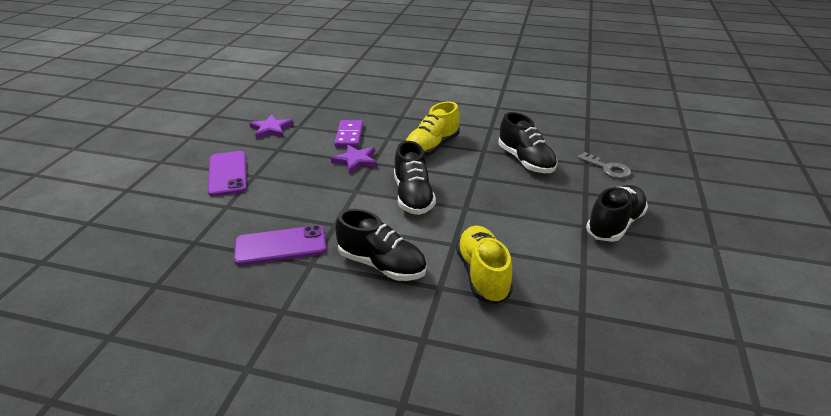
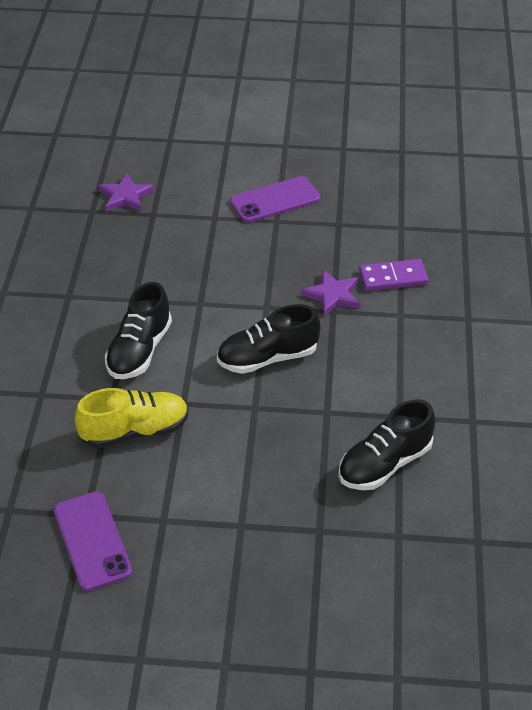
camera: 80 degrees right, 10 degrees up
(271, 129) = (385, 206): purple star -> purple star (125, 196)
(280, 246) = (157, 272): purple phone -> purple phone (92, 541)
(432, 147) = (390, 361): yellow shoe -> none
(607, 168) = (392, 561): grey key -> none
(614, 224) = (250, 557): black shoe -> none

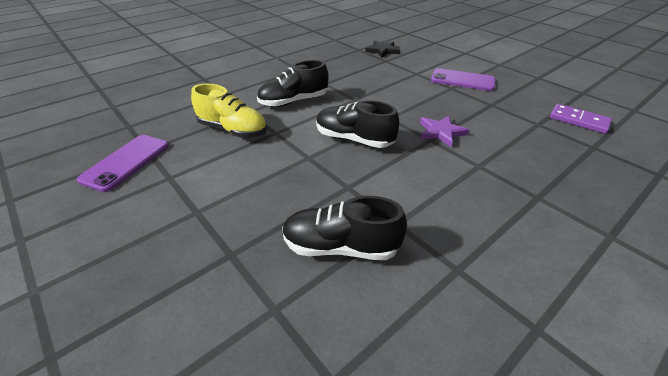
camera: 45 degrees right, 5 degrees down
(125, 196) = (382, 51): purple star -> black star
(393, 277) = (499, 144): purple domino -> purple domino (578, 120)

